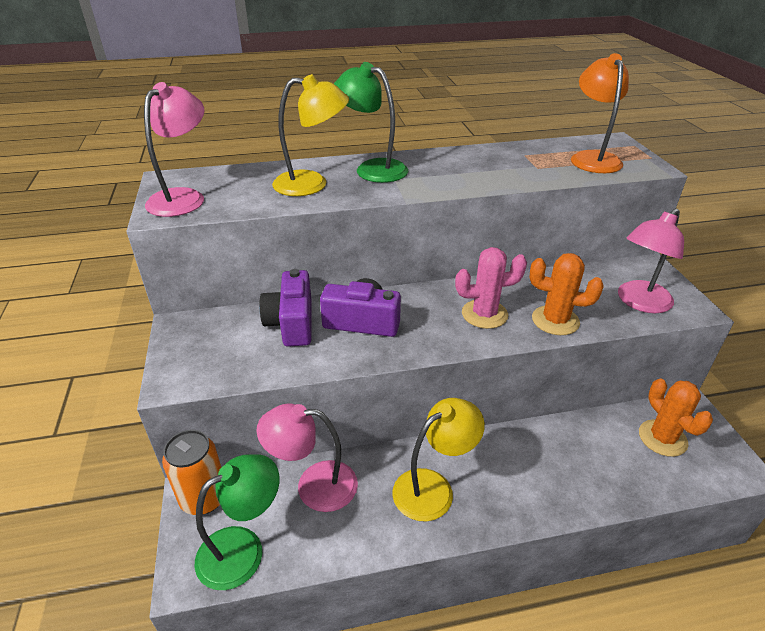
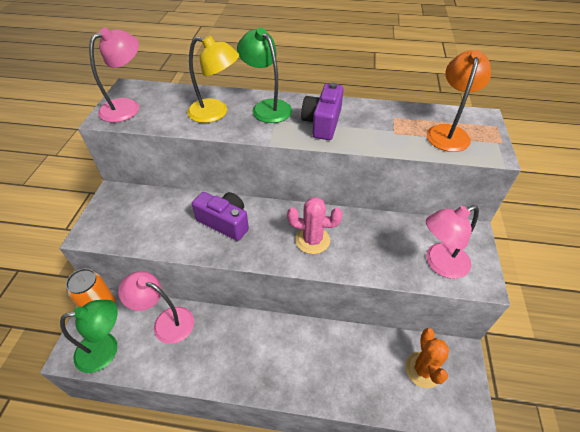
camera: 20 degrees right, 10 degrees up
(292, 323) = (180, 210): purple camera -> purple camera (322, 123)
(433, 487) = (238, 350): yellow lamp -> none
(555, 320) = (361, 261): orange cactus -> none

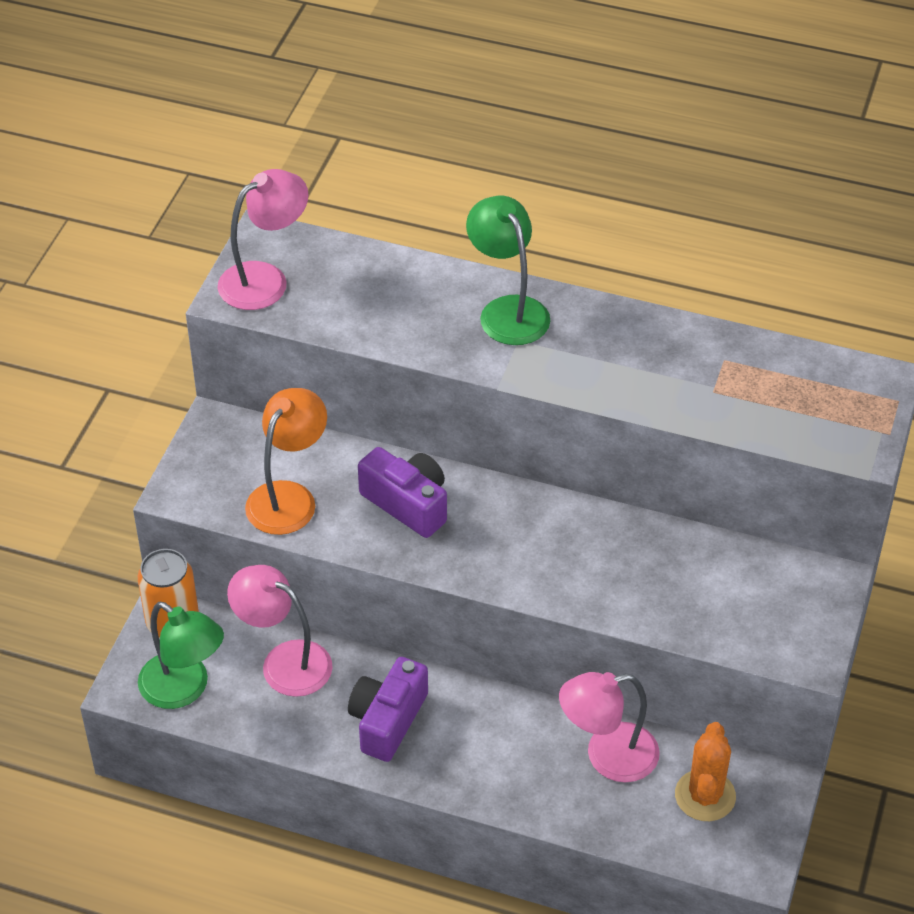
camera: 10 degrees right, 0 degrees up
(106, 349) = (184, 689): green lamp -> green lamp turned 45 degrees clockwise
(215, 113) = (417, 311): yellow lamp -> none
(312, 240) = (551, 554): pink cactus -> none
(322, 123) = (597, 355): purple camera -> purple camera (388, 720)
(440, 264) = (753, 621): pink lamp -> pink lamp (607, 756)
(448, 132) = (806, 402): orange lamp -> orange lamp (288, 497)

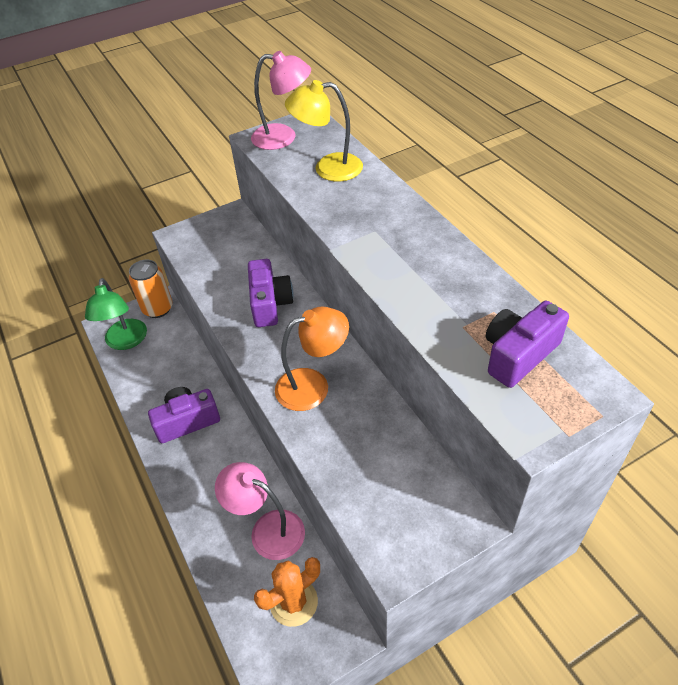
camera: 45 degrees right, 0 degrees up
(284, 662) = (179, 358): pink lamp -> none
(288, 497) = (220, 266): orange lamp -> orange lamp (313, 385)
(374, 292) = (328, 168): none -> yellow lamp
(507, 310) = (388, 212): green lamp -> none
(786, 388) = (518, 354): none -> purple camera

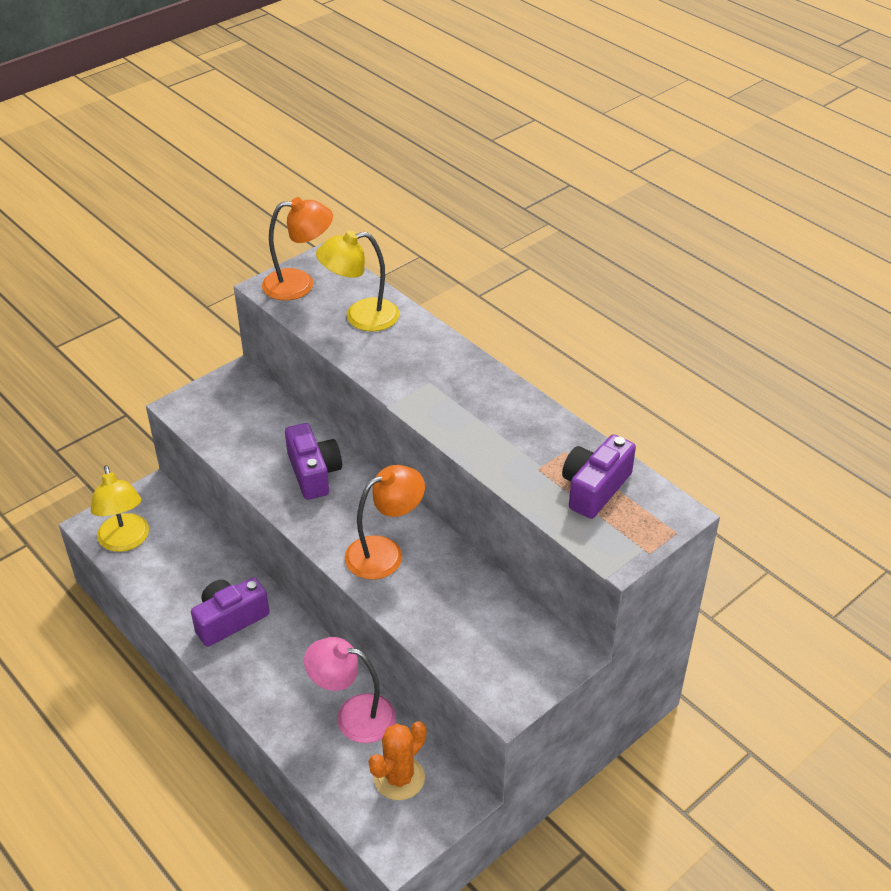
camera: 15 degrees left, 5 degrees down
(125, 341) = (125, 541): green lamp -> yellow lamp
(158, 309) = (153, 498): orange can -> none
(283, 137) = (299, 284): pink lamp -> orange lamp

